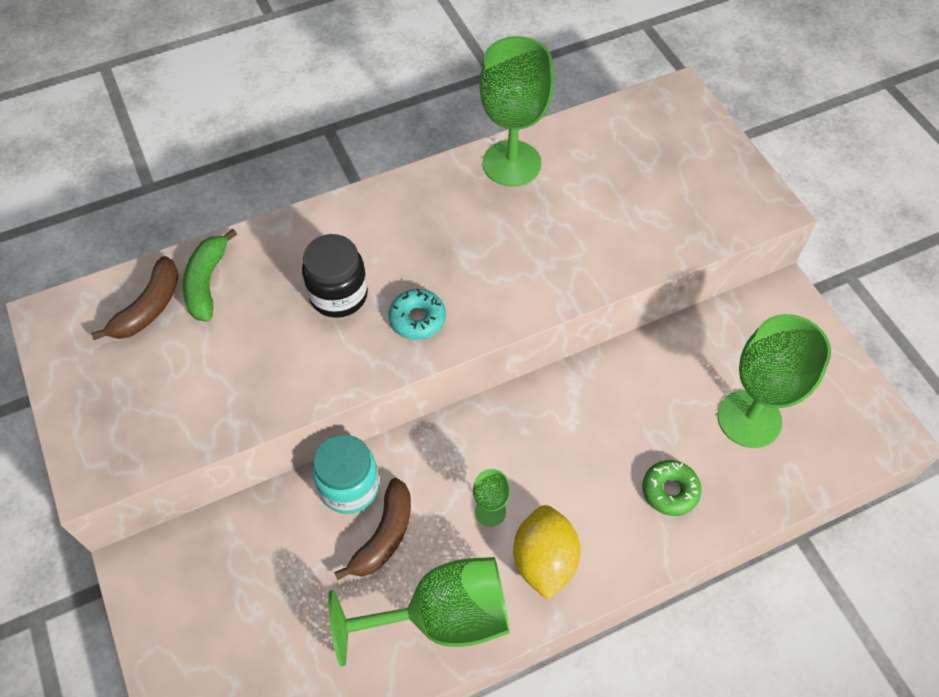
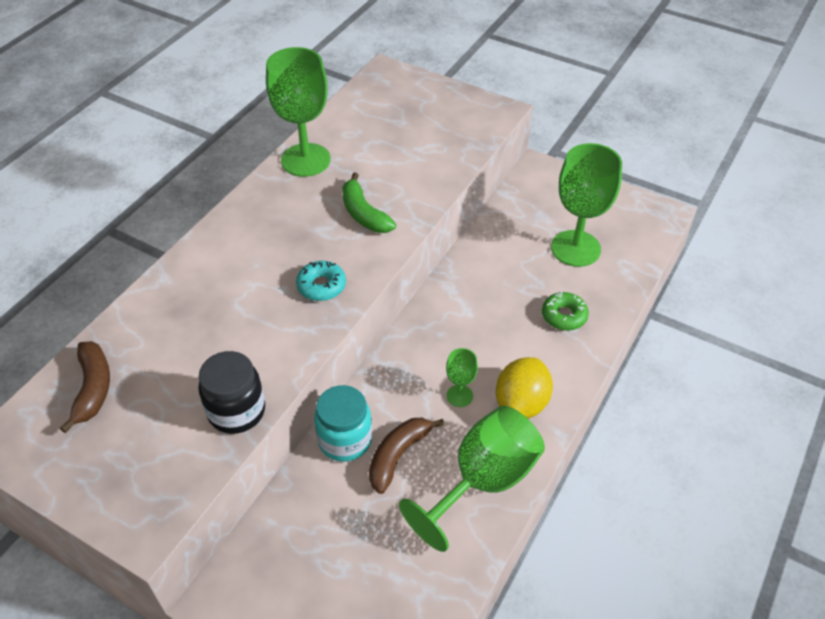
camera: 35 degrees left, 10 degrees down
(207, 282) = (130, 346): green banana -> green banana (364, 214)
(338, 295) = (247, 301): black jar -> black jar (236, 411)
(384, 536) = (398, 456): brown banana -> brown banana turned 135 degrees counterclockwise
(544, 560) = (521, 404): yellow lemon -> yellow lemon turned 60 degrees clockwise

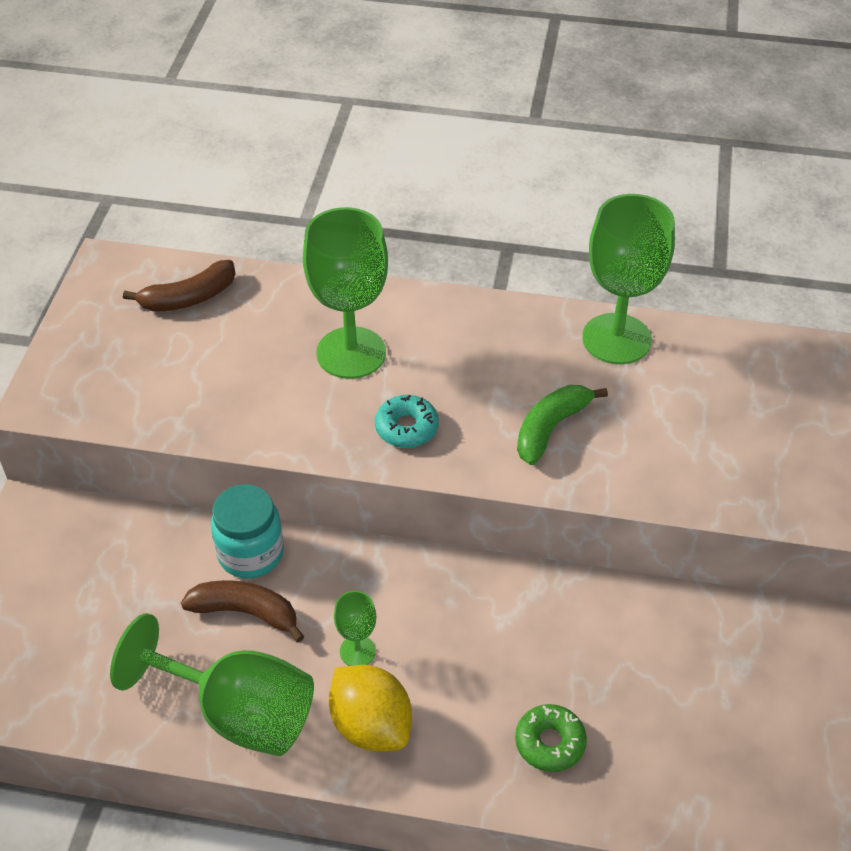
camera: 70 degrees right, 0 degrees up
(236, 411) = (198, 418): black jar -> none
(521, 404) = (371, 725): yellow lemon -> yellow lemon turned 45 degrees clockwise
(575, 248) = (695, 728): green goblet -> green goblet (351, 353)

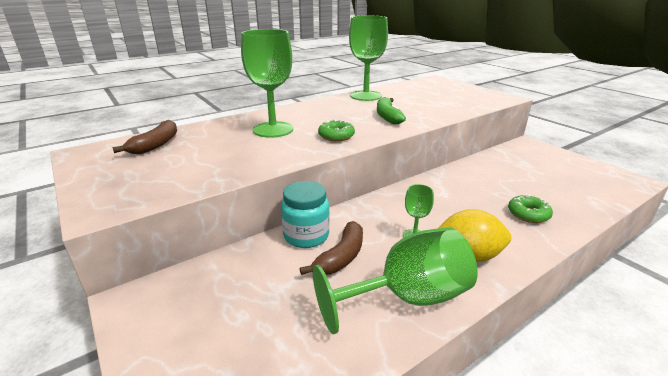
camera: 45 degrees left, 20 degrees down
(246, 612) = (341, 257): brown banana -> brown banana turned 150 degrees clockwise
(406, 428) = (336, 136): turquoise donut -> green donut

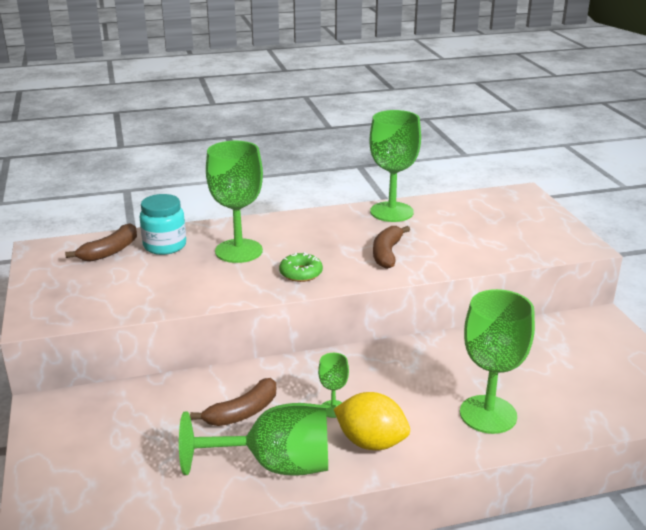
camera: 20 degrees right, 0 degrees up
(306, 236) = (224, 383): turquoise jar -> turquoise jar (165, 246)
(387, 116) = (387, 253): green banana -> brown banana
(528, 214) = (488, 414): green donut -> green goblet

